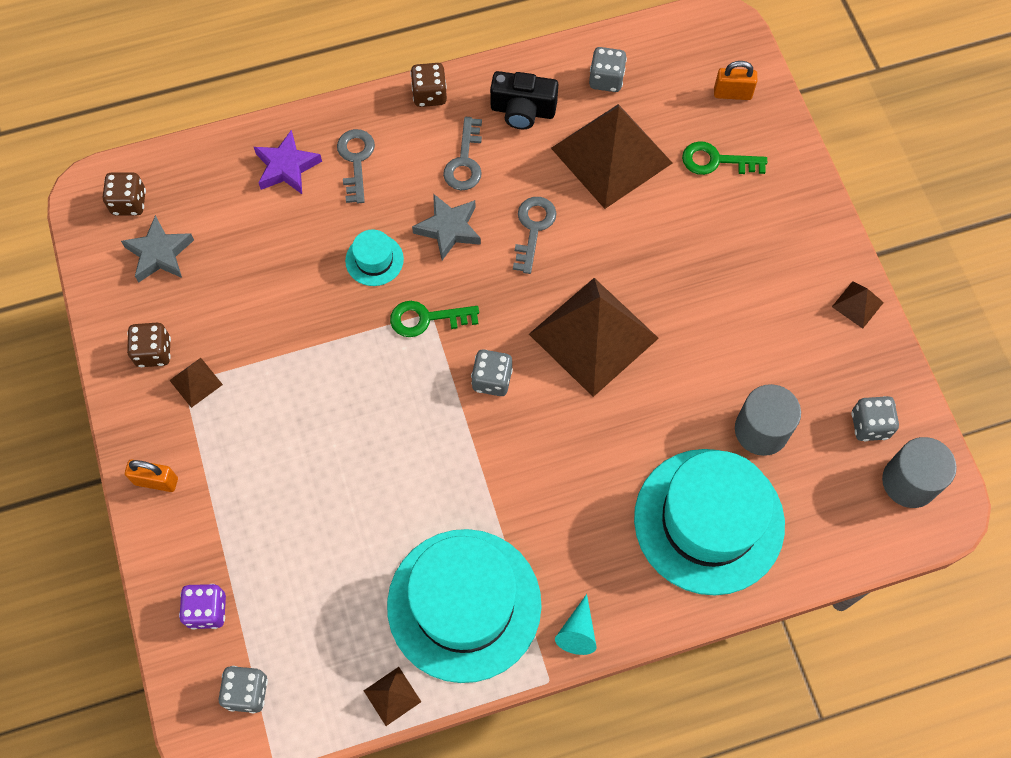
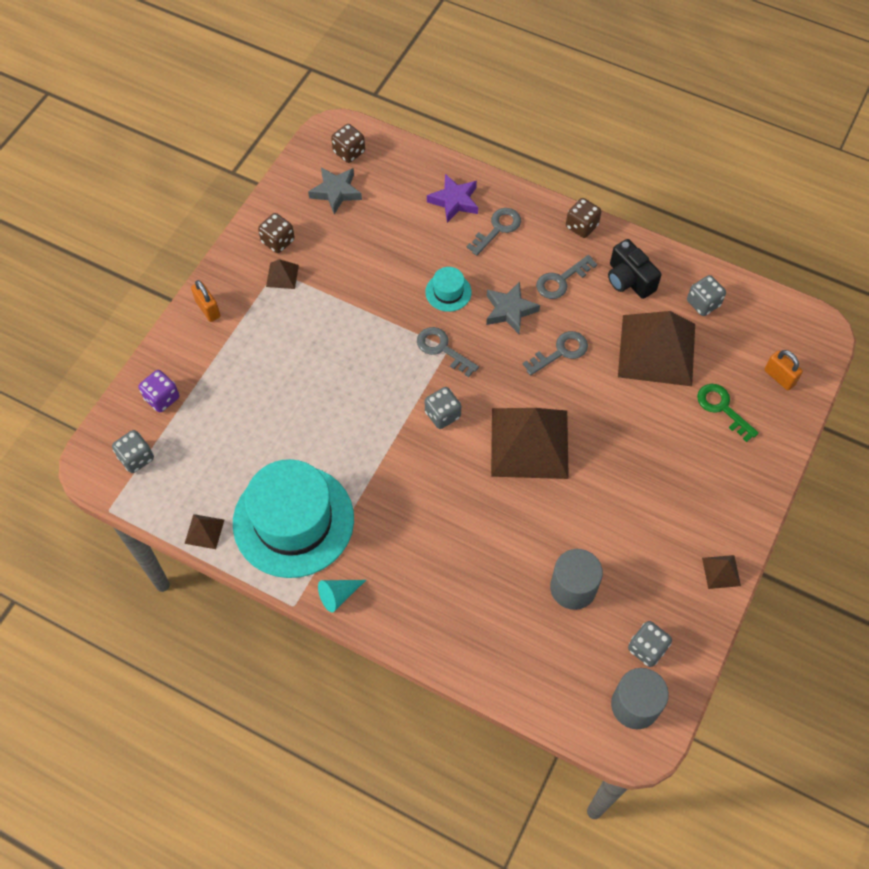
camera: 45 degrees right, 5 degrees down
(426, 318) = (442, 349): green key -> grey key
(709, 521) = (482, 608): turquoise hat -> none

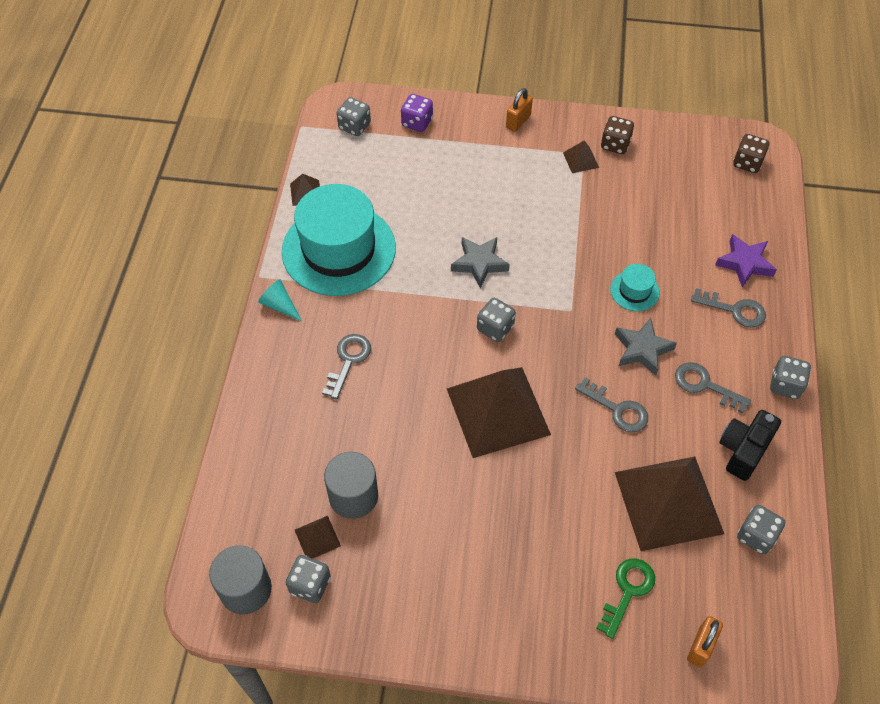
camera: 70 degrees right, 5 degrees down
(336, 192) = (695, 168): grey star -> grey star (479, 263)
(442, 349) = (567, 306): grey key -> grey key (348, 361)
(581, 226) = (785, 385): brown dice -> grey dice
(721, 571) = (423, 639): brown pyramid -> brown pyramid (317, 538)

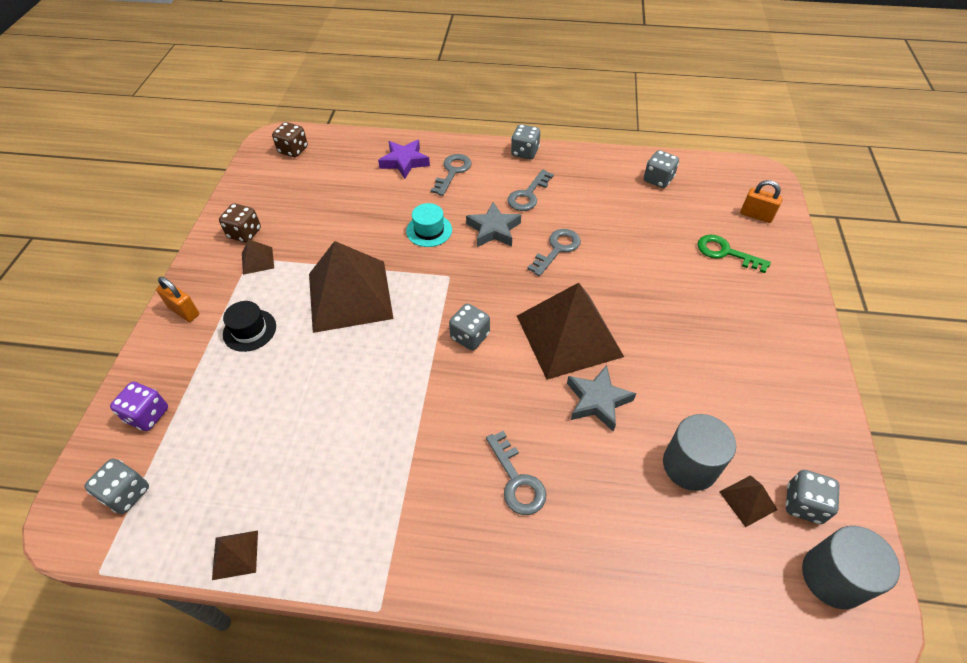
camera: 90 degrees left, 5 degrees down
(279, 305) = (431, 574): turquoise cone -> none
(339, 249) = (345, 502): turquoise hat -> none
(348, 361) = (516, 480): grey key -> grey key turned 135 degrees counterclockwise
(479, 263) = (384, 349): grey star -> grey star (597, 401)
(499, 168) = (249, 330): none -> black hat
(668, 502) = (641, 224): brown pyramid -> brown pyramid (349, 295)
(743, 450) = (586, 179): black camera -> none

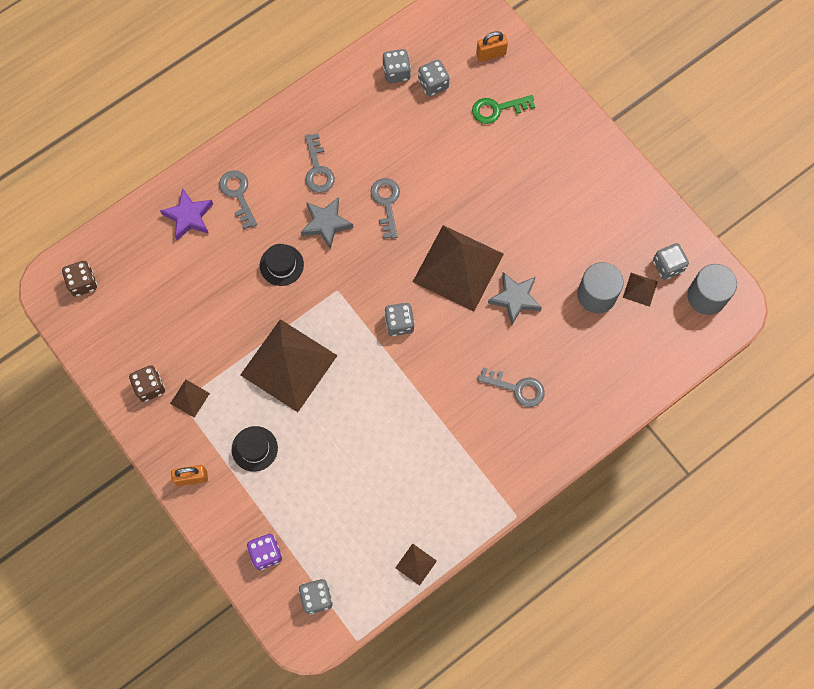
camera: 45 degrees left, 20 degrees up
(429, 230) = (281, 265): turquoise hat -> black hat
(525, 152) = (272, 126): grey dice -> grey dice (433, 84)

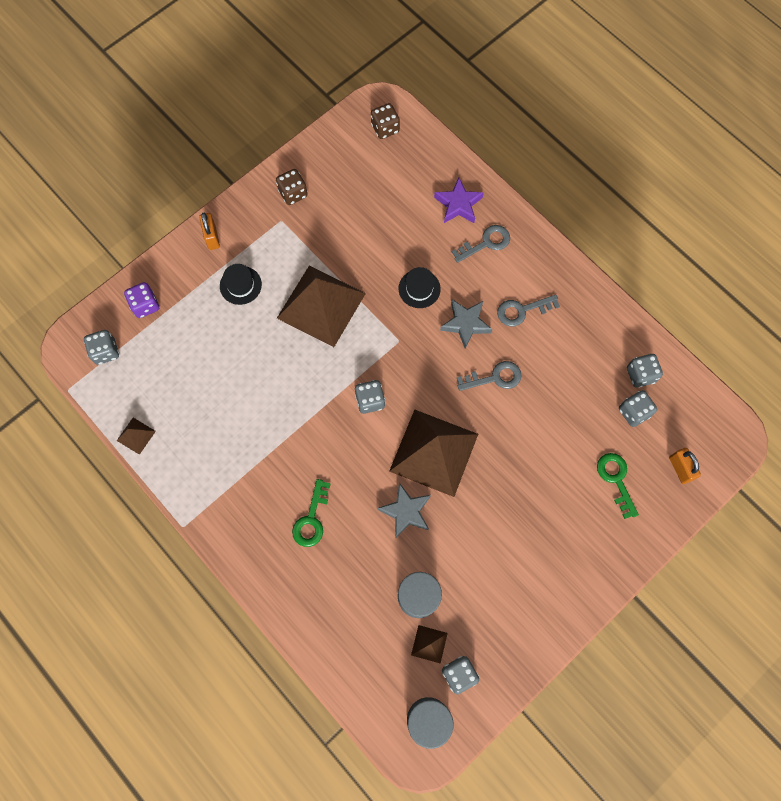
camera: 85 degrees right, 0 degrees up
(190, 398) = (284, 227): brown pyramid -> none
(516, 388) = (311, 519): grey key -> green key

